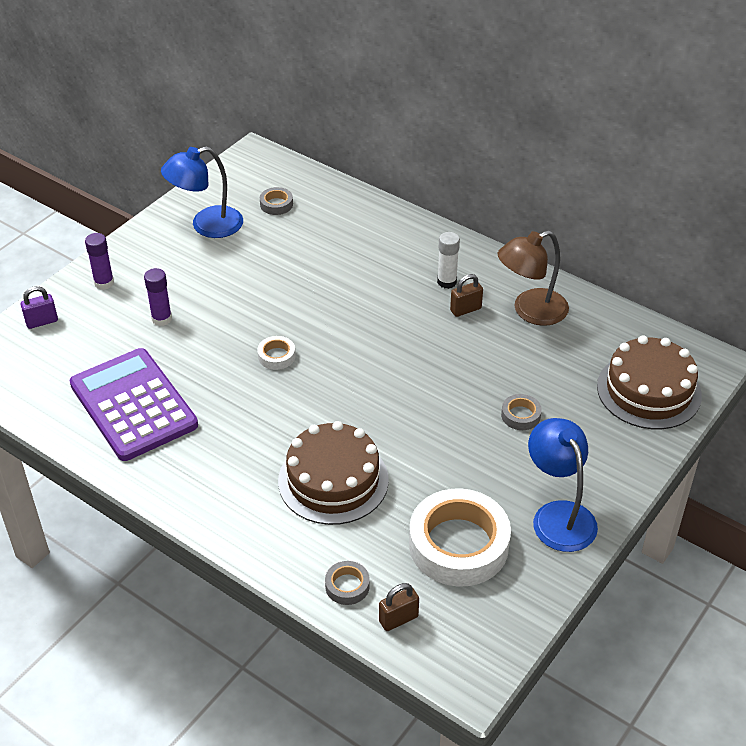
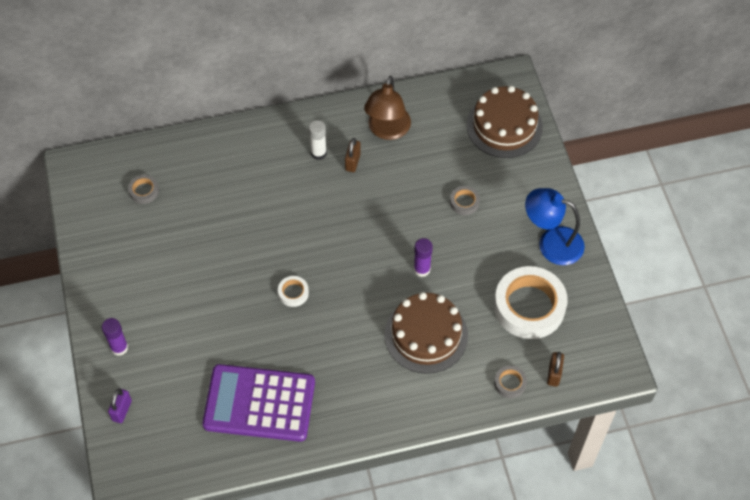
camera: 50 degrees left, 15 degrees up
(162, 319) = (192, 335): purple glue stick -> purple glue stick (422, 269)
(207, 225) = (122, 247): blue lamp -> none

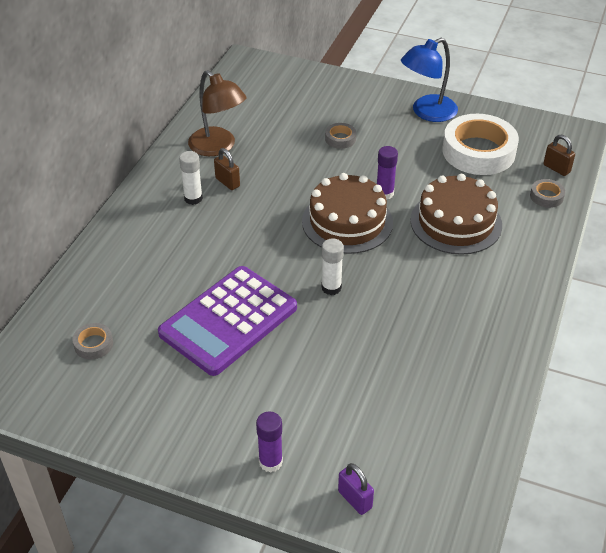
camera: 55 degrees left, 15 degrees down
(259, 403) = (438, 373): purple calculator -> purple calculator (228, 320)
(293, 293) = (331, 288): white tape -> white glue stick
(504, 126) = (288, 85): brown cake -> brown cake (347, 222)

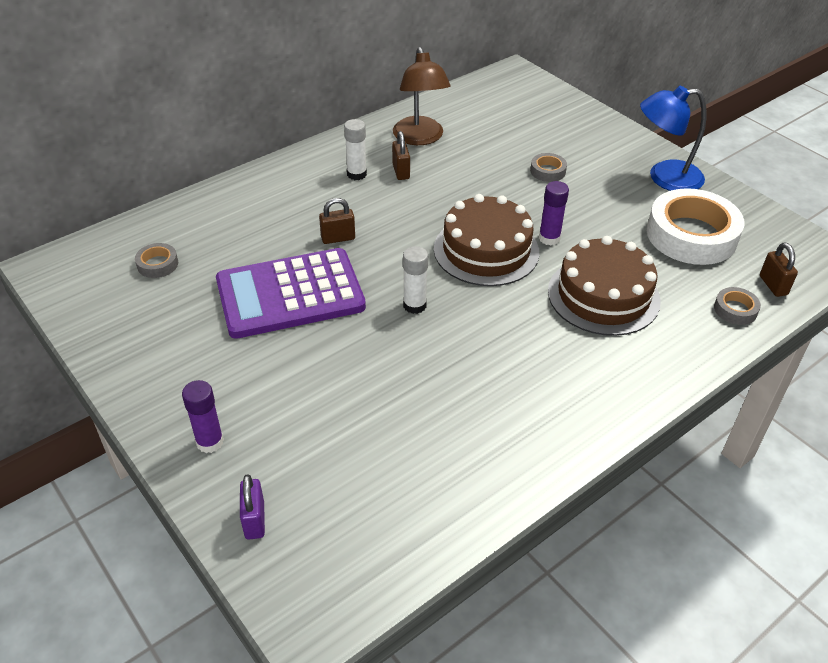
camera: 30 degrees right, 0 degrees up
(226, 259) = (338, 238): none -> brown padlock

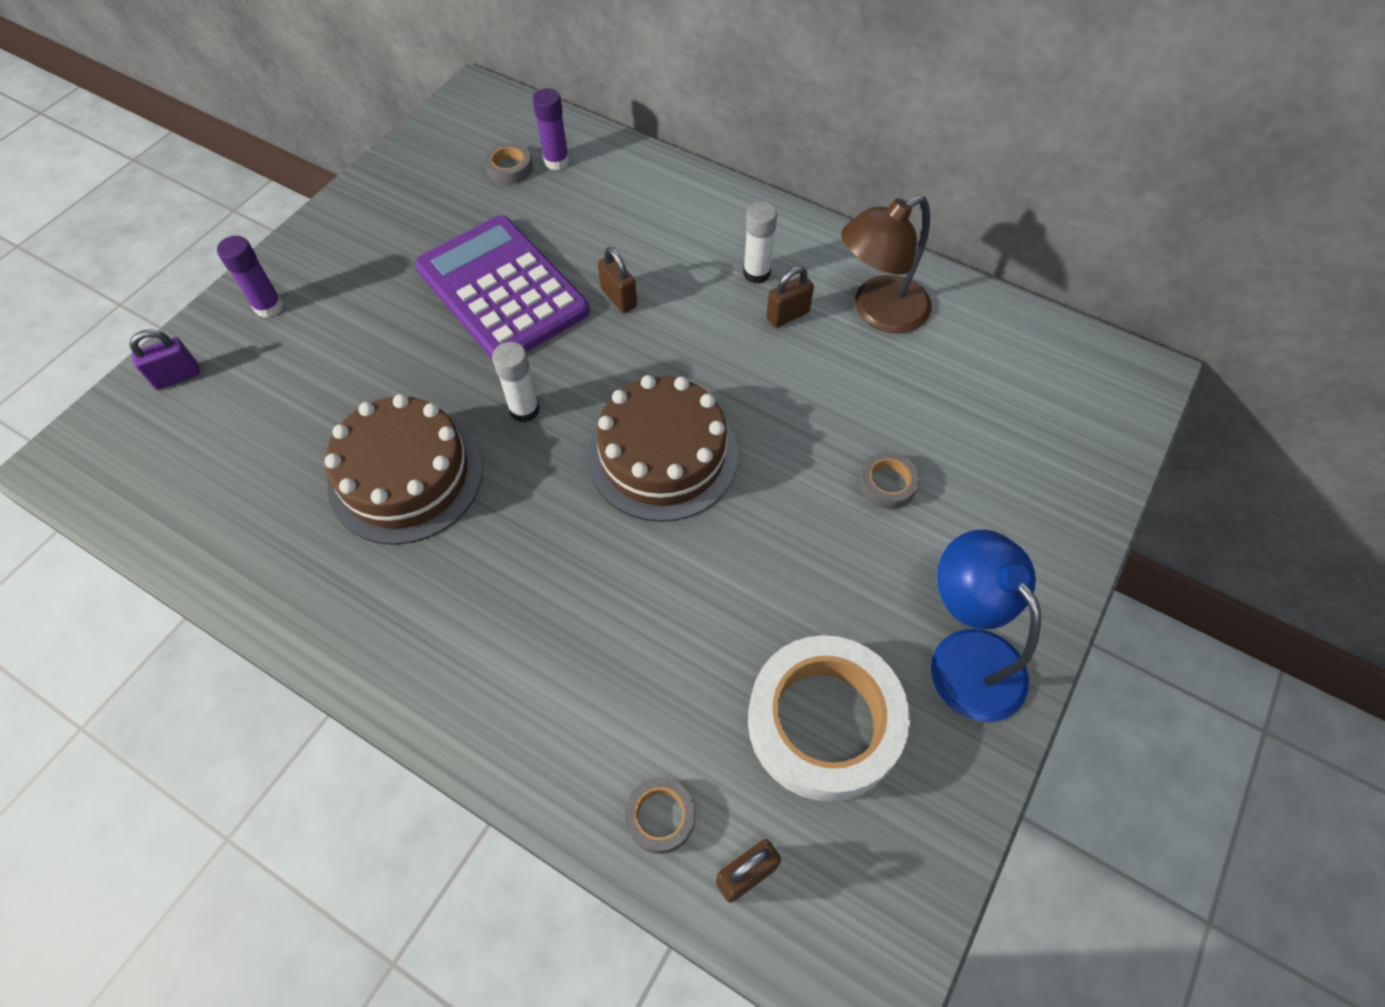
camera: 70 degrees right, 15 degrees up
(549, 238) = (723, 523): purple glue stick -> purple glue stick (556, 161)
(603, 295) = (623, 620): brown cake -> brown cake (406, 476)

